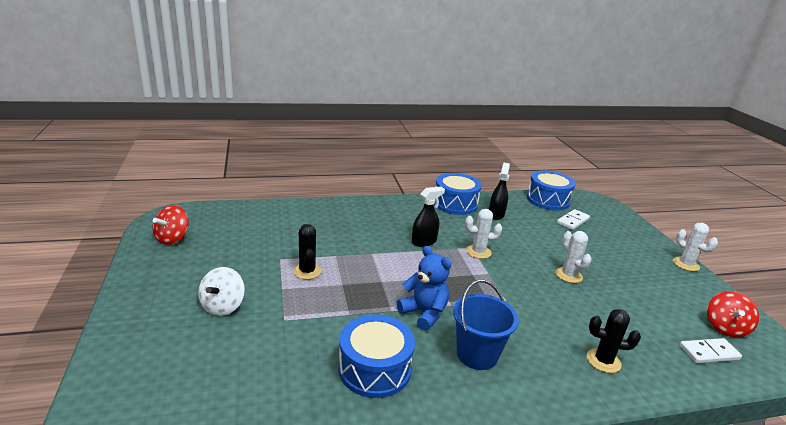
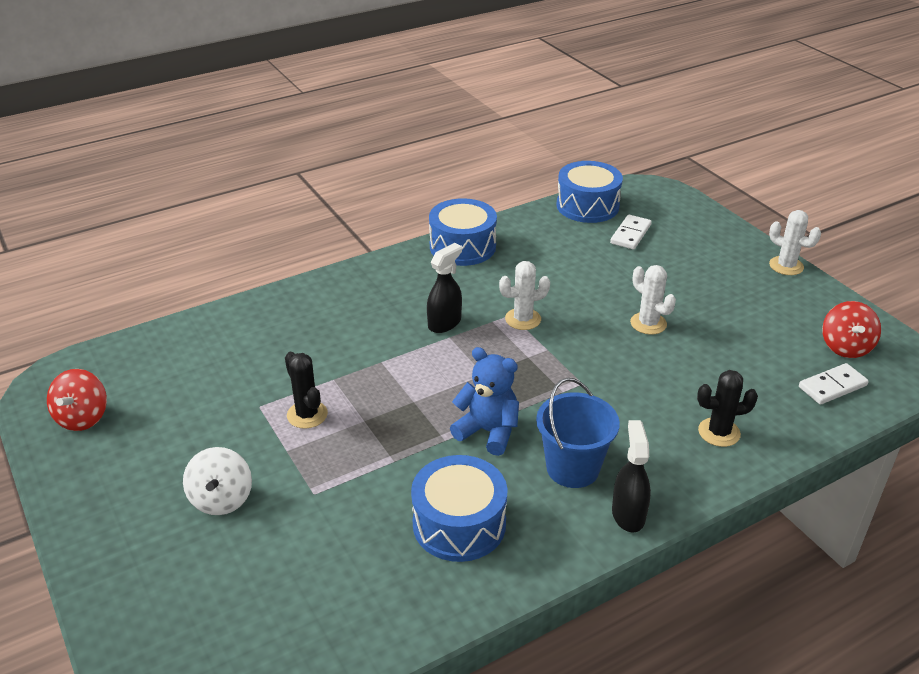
camera: 15 degrees left, 10 degrees up
(496, 214) = (525, 250): black spray bottle -> black spray bottle (628, 514)

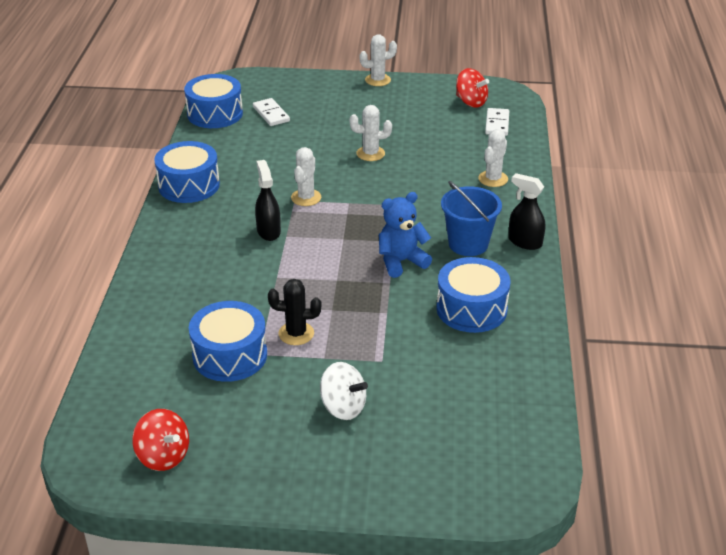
camera: 55 degrees left, 0 degrees up
(242, 389) = (230, 355): none -> blue drum
(719, 432) = (493, 179): black cactus -> white cactus

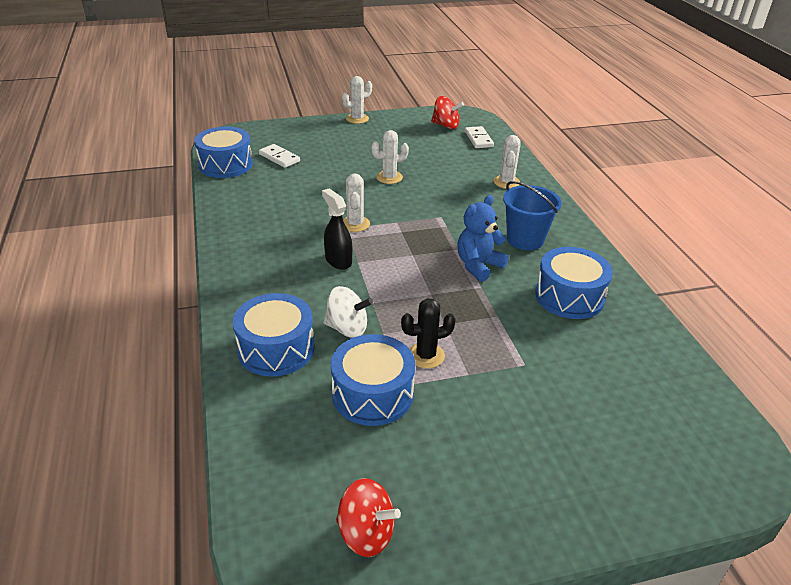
camera: 20 degrees left, 0 degrees up
(189, 185) = (235, 231): blue drum -> blue drum (276, 349)
(343, 407) = (520, 423): white spinning top -> white spinning top (347, 328)
(524, 242) = (570, 229): black spray bottle -> none

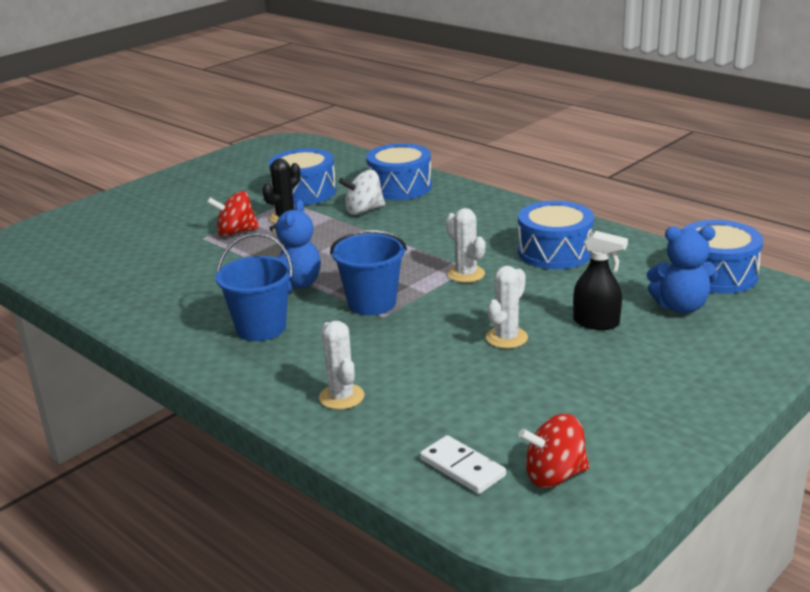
camera: 150 degrees right, 10 degrees down
(279, 158) = (681, 307): white domino -> blue teddy bear
(338, 260) = (435, 242): black spray bottle -> black spray bottle (596, 322)
(357, 119) = (714, 419): white cactus -> none
(366, 533) = (253, 158): red spinning top -> red spinning top (236, 232)
(438, 228) = (372, 303): none -> blue bucket
(569, 296) = (182, 292): blue drum -> blue drum (554, 252)

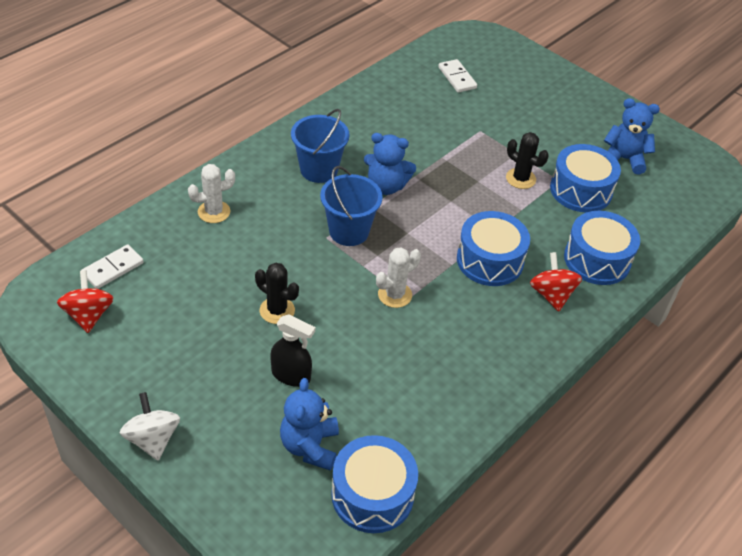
camera: 85 degrees right, 20 degrees up
(98, 251) = (457, 78): none -> white domino
(236, 232) = (490, 149): red spinning top -> red spinning top (551, 295)
(259, 174) = (623, 159): none -> blue teddy bear
(364, 210) = (537, 231): white spinning top -> white spinning top (152, 439)
(506, 338) = (277, 310): white cactus -> black cactus
(554, 252) = (435, 366): blue drum -> blue drum (490, 260)
(596, 322) = (291, 375): black spray bottle -> black spray bottle turned 90 degrees counterclockwise

